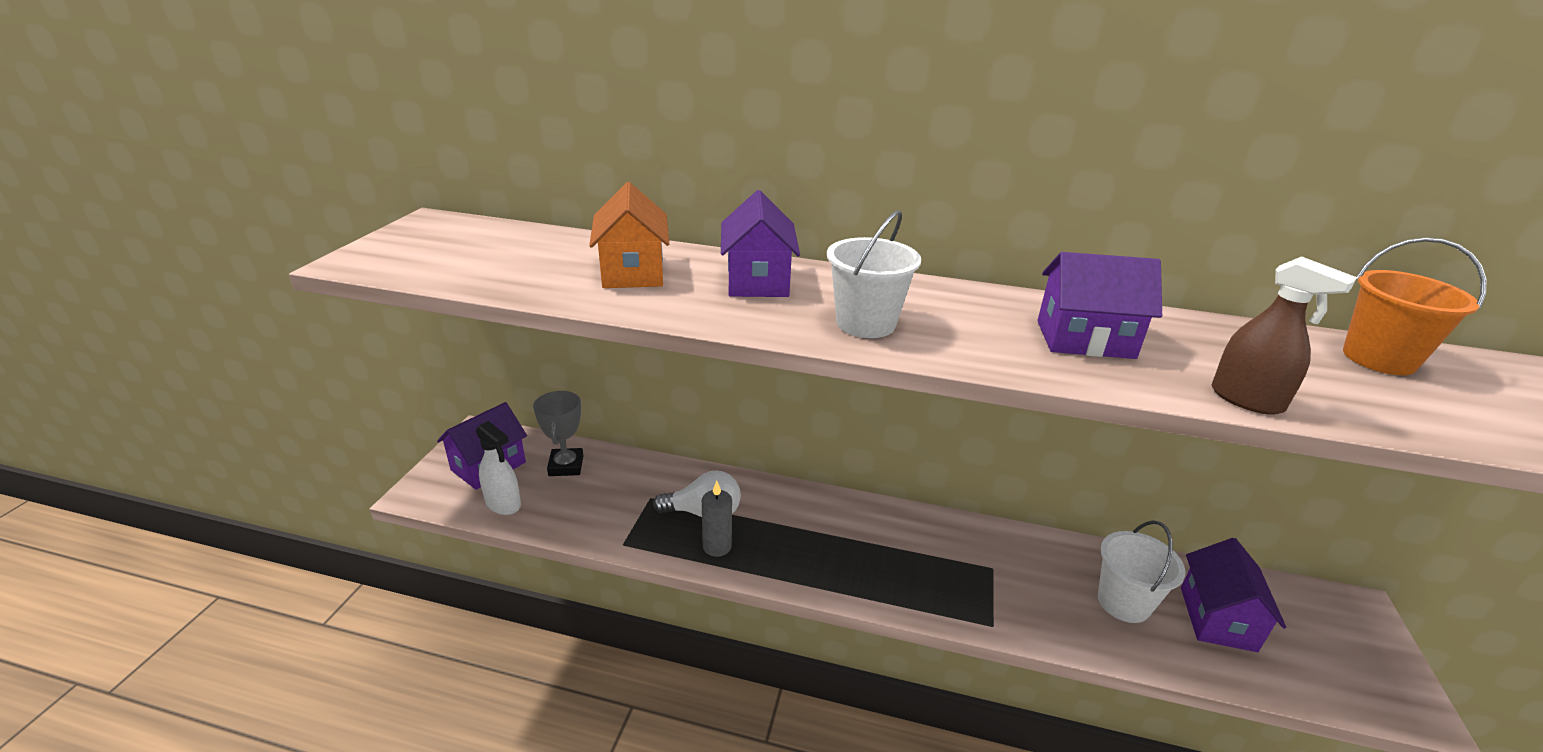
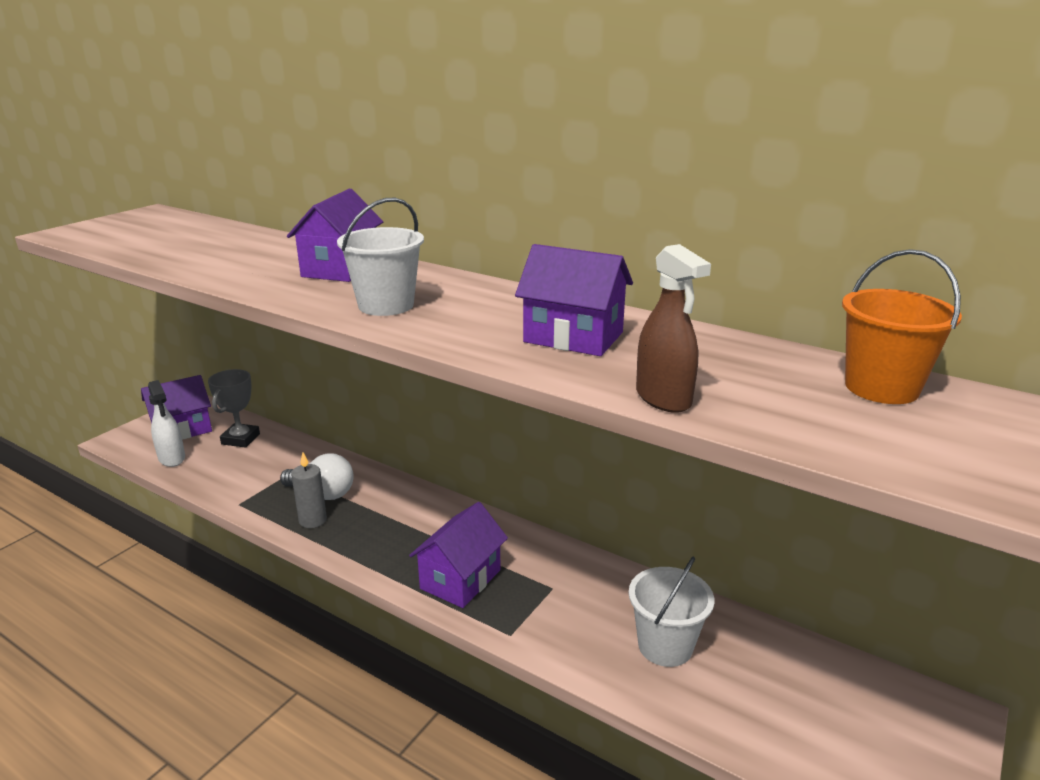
camera: 20 degrees right, 5 degrees down
(633, 272) = (250, 255): orange house -> none
(1217, 618) = (761, 684): purple house -> purple house (460, 579)

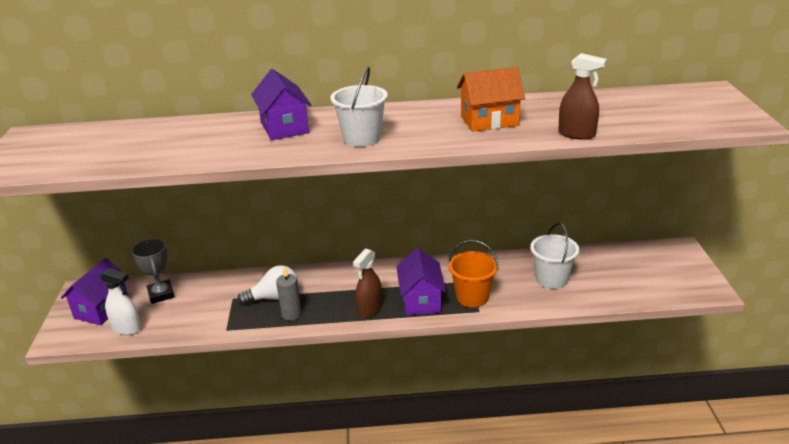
camera: 35 degrees left, 5 degrees up
(392, 558) = (369, 309): none -> brown spray bottle
(573, 337) = (489, 121): purple house -> orange house
(881, 388) = (643, 99): orange bucket -> orange bucket (472, 297)

